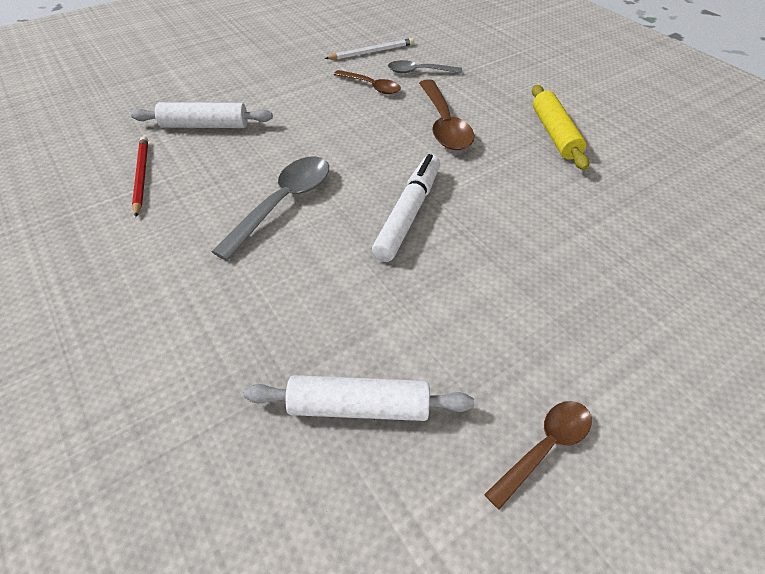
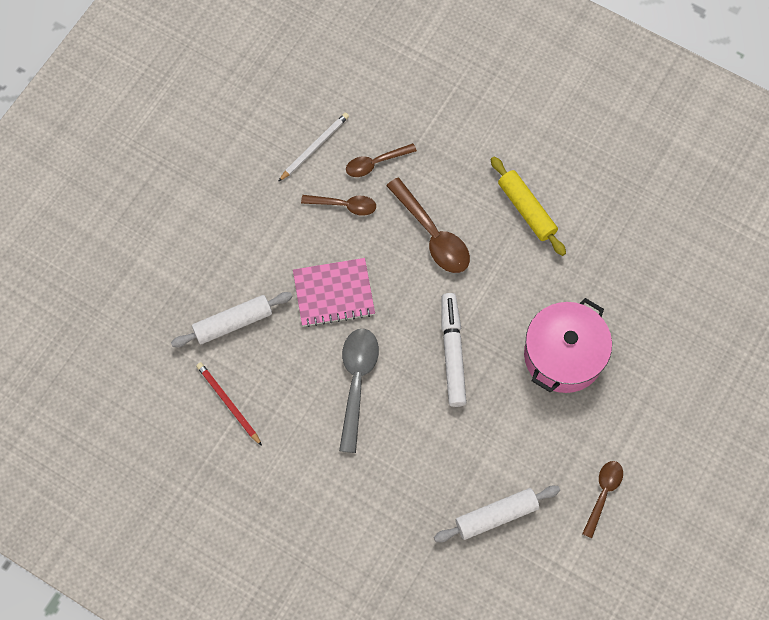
camera: 25 degrees left, 20 degrees up
(316, 134) = (333, 293): none -> pink notebook
(419, 72) = (375, 163): grey spoon -> brown spoon
(547, 260) = (563, 355): none -> pink pot

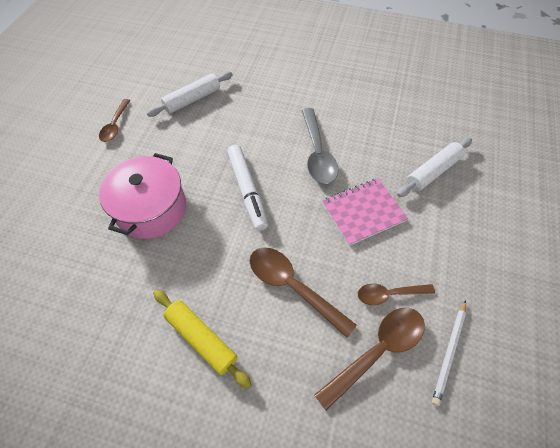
camera: 165 degrees right, 10 degrees down
(228, 403) = (405, 121): red pencil -> none
(375, 163) = (377, 351): brown spoon -> brown spoon, size x1.60

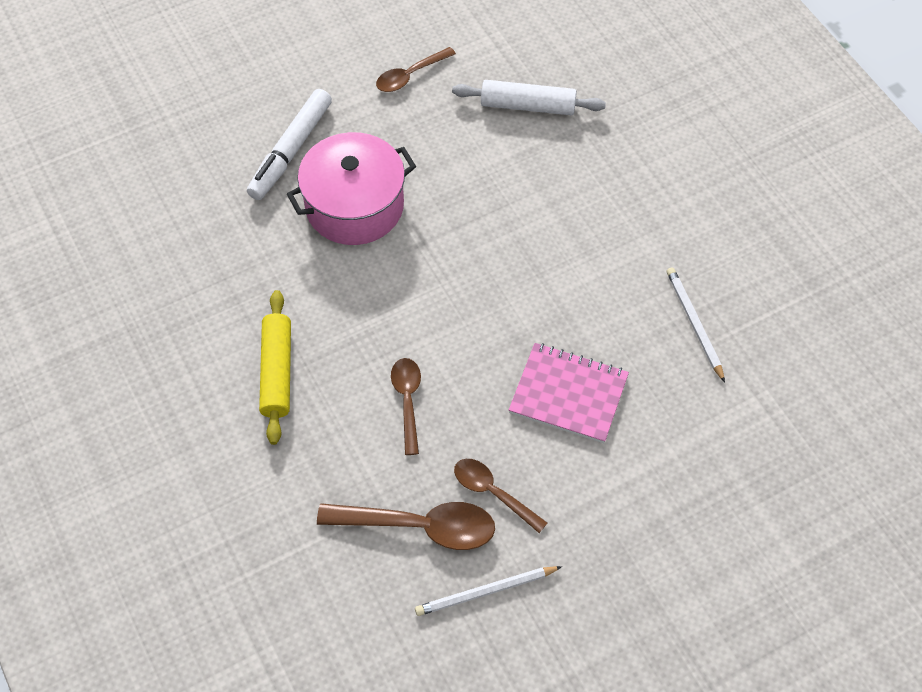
camera: 45 degrees right, 0 degrees up
(247, 190) = (471, 266): white marker -> white marker (290, 151)
(292, 286) = (407, 401): brown spoon -> brown spoon, size x0.62
(317, 153) = (597, 288): grey spoon -> none
(375, 136) = (694, 324): none -> white pencil
(432, 171) = (710, 422): white rolling pin -> none

